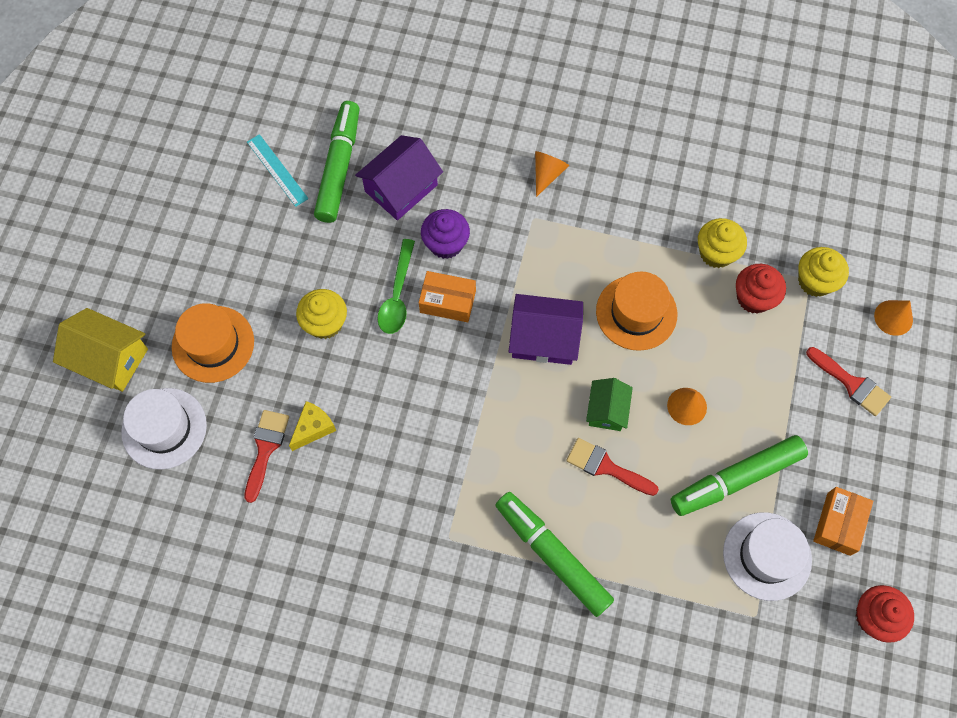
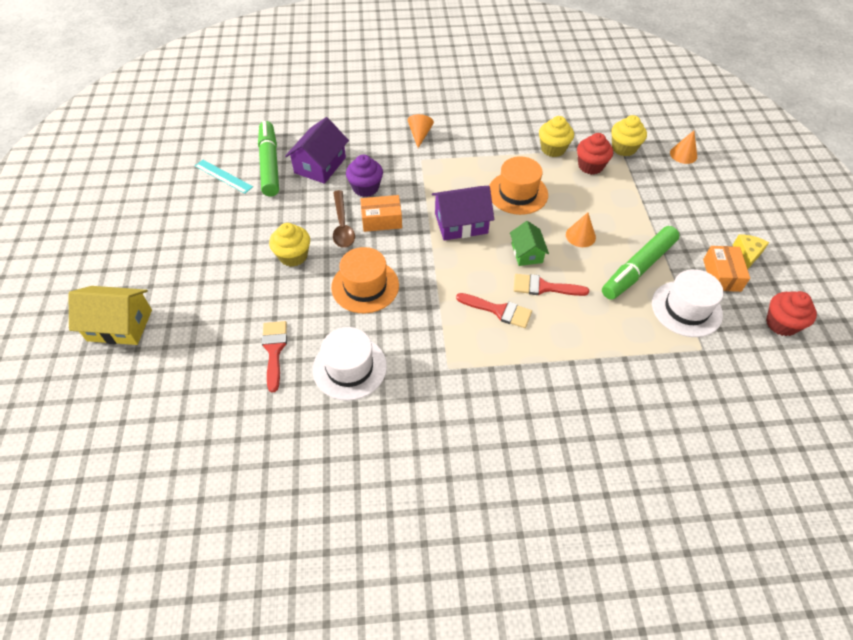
camera: 20 degrees left, 15 degrees down
(164, 428) = (182, 360): white hat -> white hat (349, 367)
(213, 344) = (206, 292): orange hat -> orange hat (365, 286)
(313, 428) = (309, 325): yellow cheese -> yellow cheese (746, 255)
(397, 295) = (342, 225): green spoon -> brown spoon
(552, 555) = (533, 355): green marker -> none
(851, 383) = (679, 195): red brush -> red brush (498, 310)

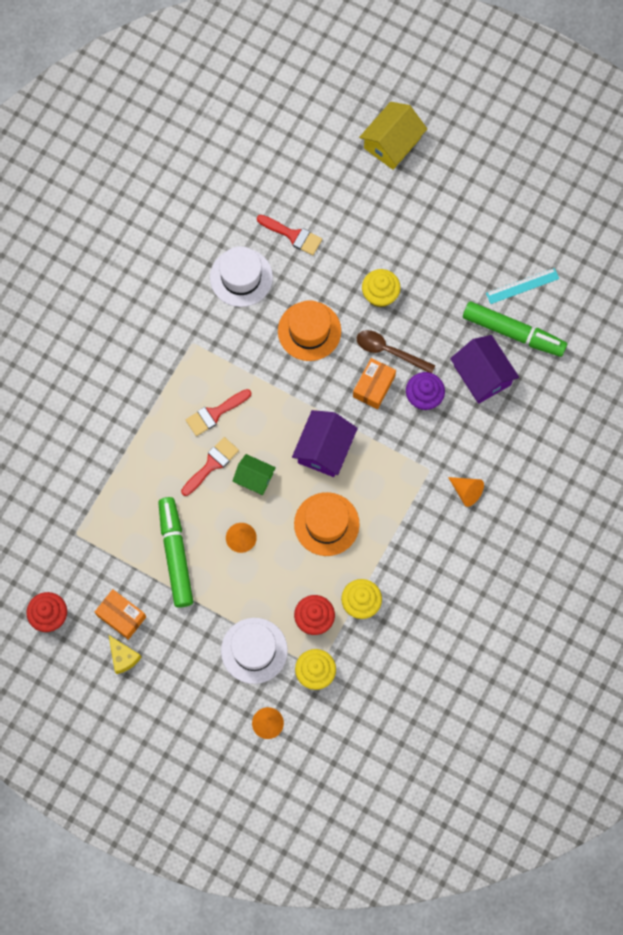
camera: 125 degrees right, 20 degrees up
(686, 308) = (114, 556): white hat -> white hat (254, 650)

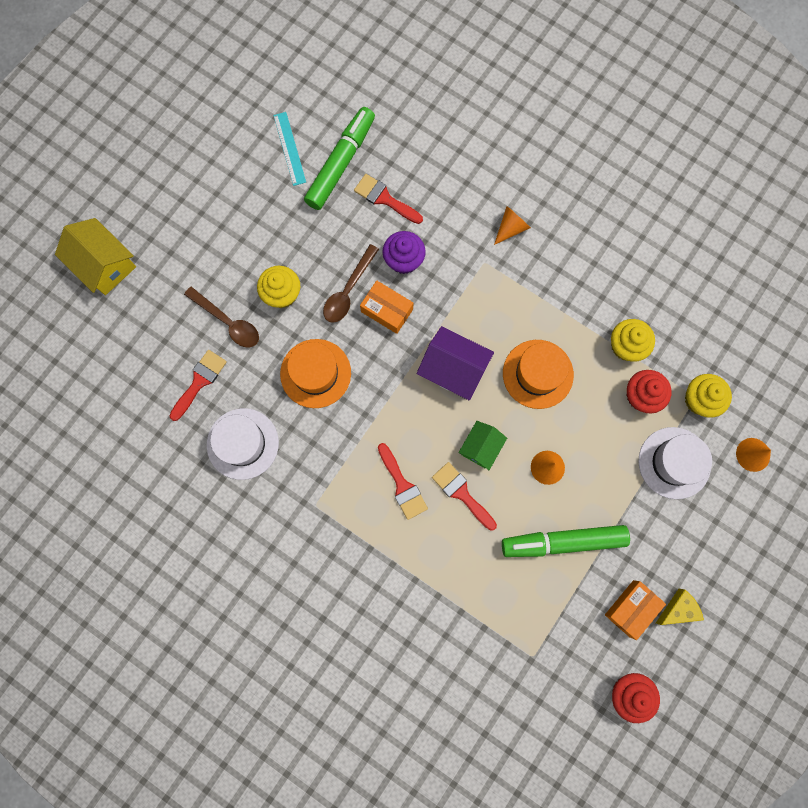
camera: 85 degrees left, 5 degrees up
(349, 252) = (228, 322): none -> brown spoon
(482, 375) = (385, 199): purple house -> red brush

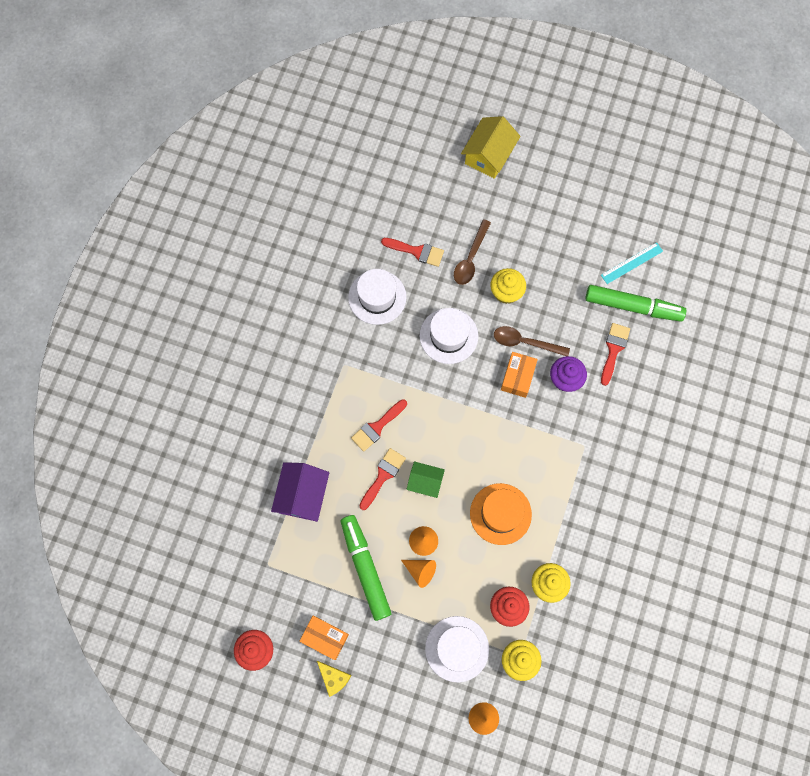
camera: 75 degrees right, 5 degrees down
(315, 373) = (448, 336): orange hat -> white hat
(453, 369) = (484, 443): purple house -> purple house (302, 495)
(511, 228) = (622, 460): orange cone -> orange cone (420, 571)

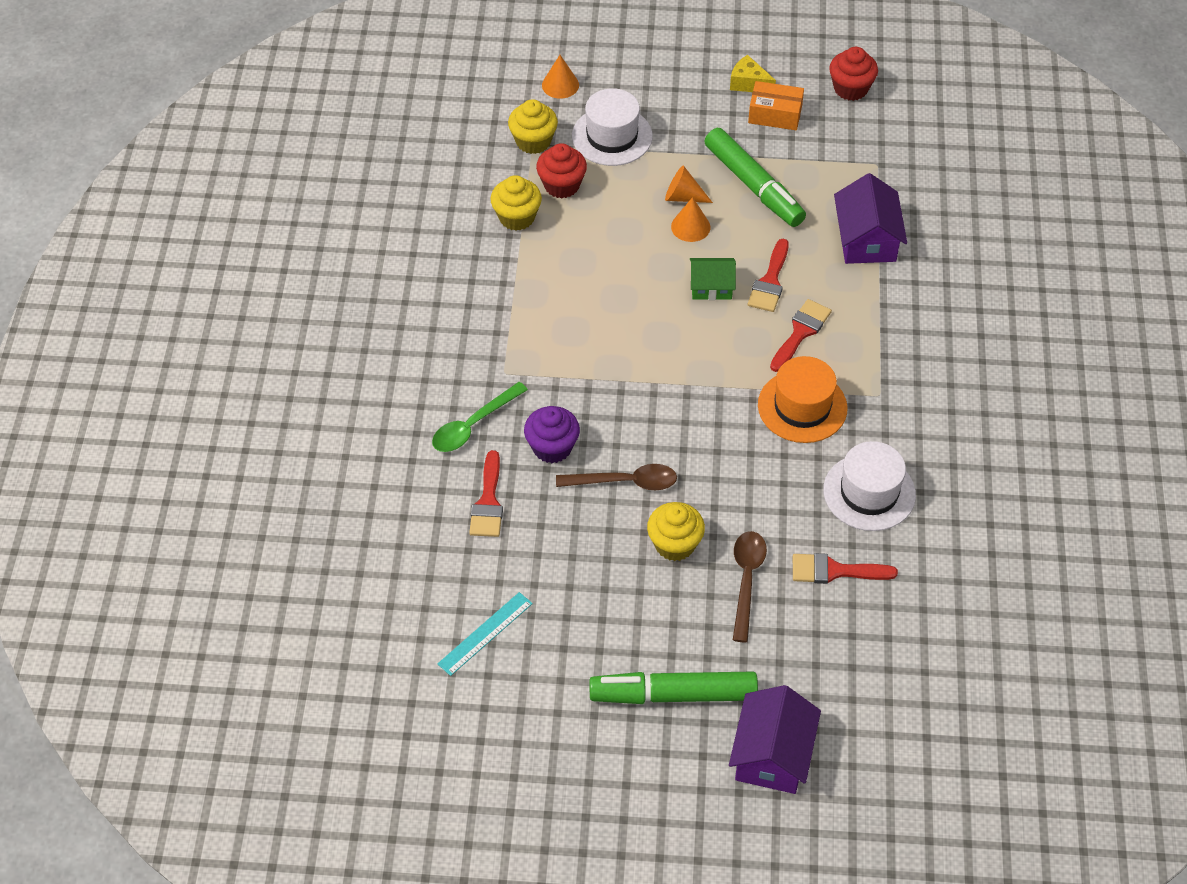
camera: 165 degrees right, 20 degrees down
(448, 336) = (742, 465): white hat -> none
(489, 155) = (772, 755): yellow house -> purple house
(500, 514) = (599, 274): orange hat -> orange hat (802, 406)
(518, 377) = (622, 435): orange box -> none
(612, 409) = (473, 425): none -> green spoon
(633, 307) = (470, 568): green marker -> green marker (673, 694)

